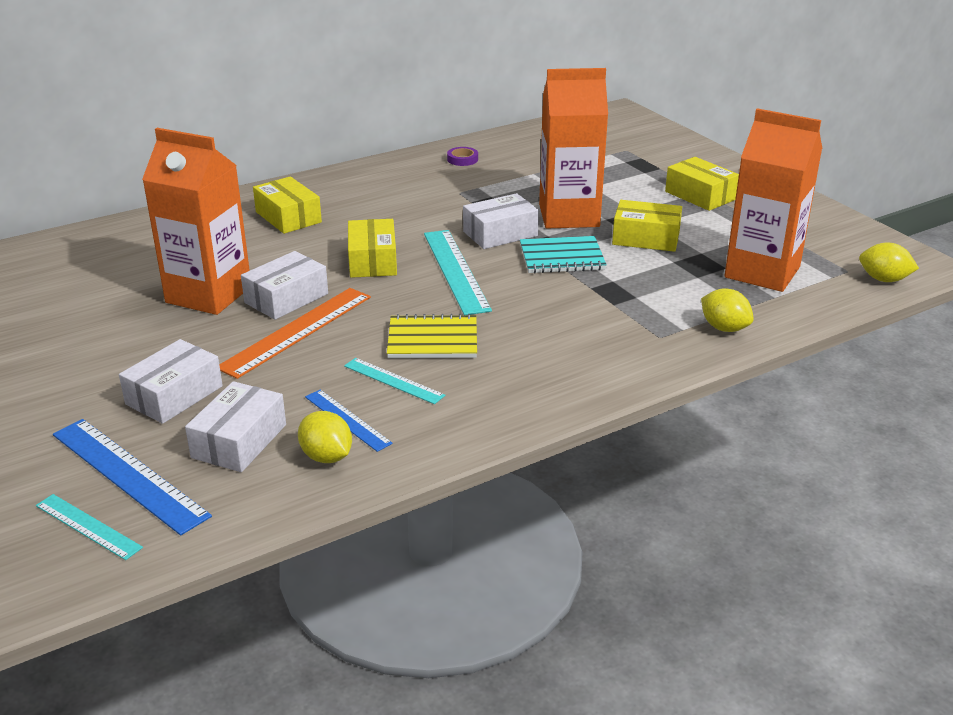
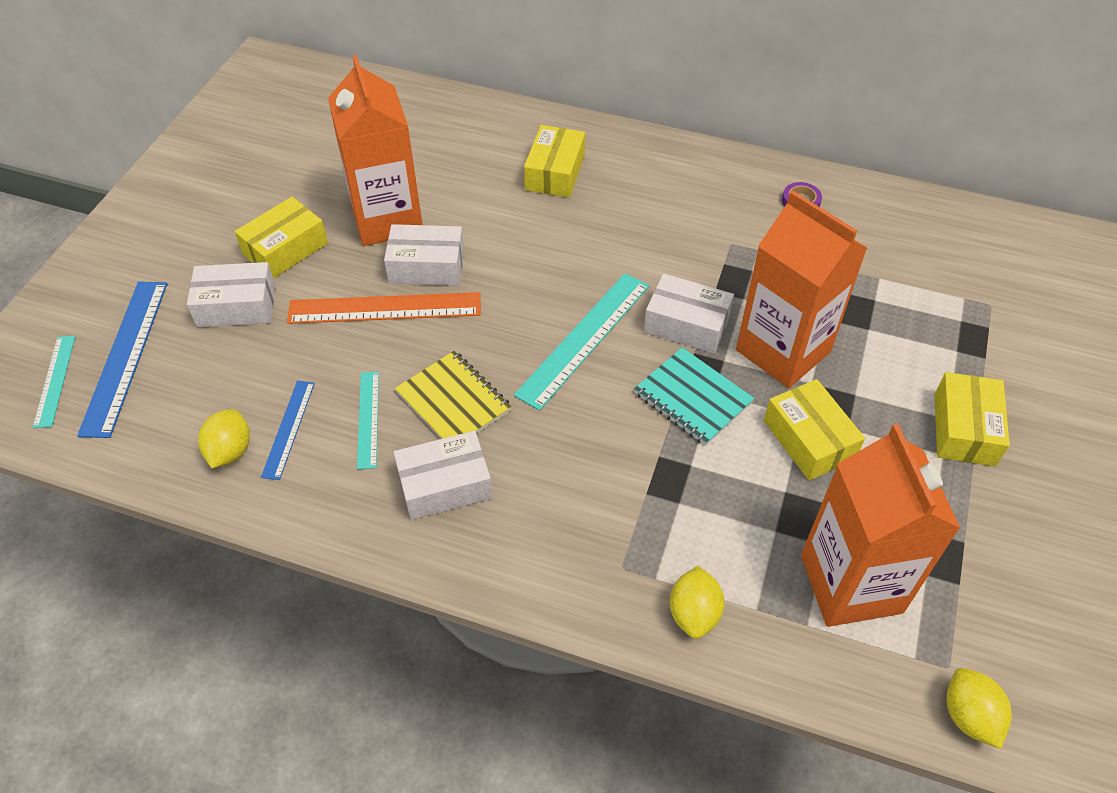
camera: 50 degrees right, 20 degrees up
(239, 441) = (210, 385): white box -> white box (445, 485)
(372, 261) = (541, 274): yellow box -> yellow box (285, 249)

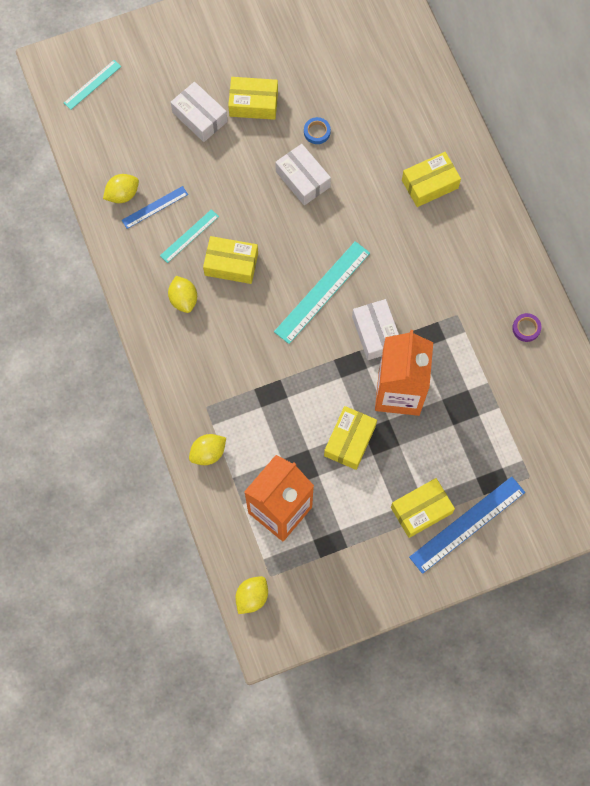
camera: 50 degrees right, 20 degrees up
(125, 356) = (130, 99): blue ruler -> blue ruler (467, 524)
(385, 308) = (258, 184): orange ruler -> none
(387, 219) = (317, 132): orange carton -> blue tape
(445, 485) = (183, 299): white box -> yellow lemon
(453, 402) = (231, 264): yellow notebook -> yellow box
(584, 339) = (322, 292): turquoise ruler -> turquoise ruler turned 45 degrees counterclockwise
(693, 398) = (329, 370): turquoise notebook -> none

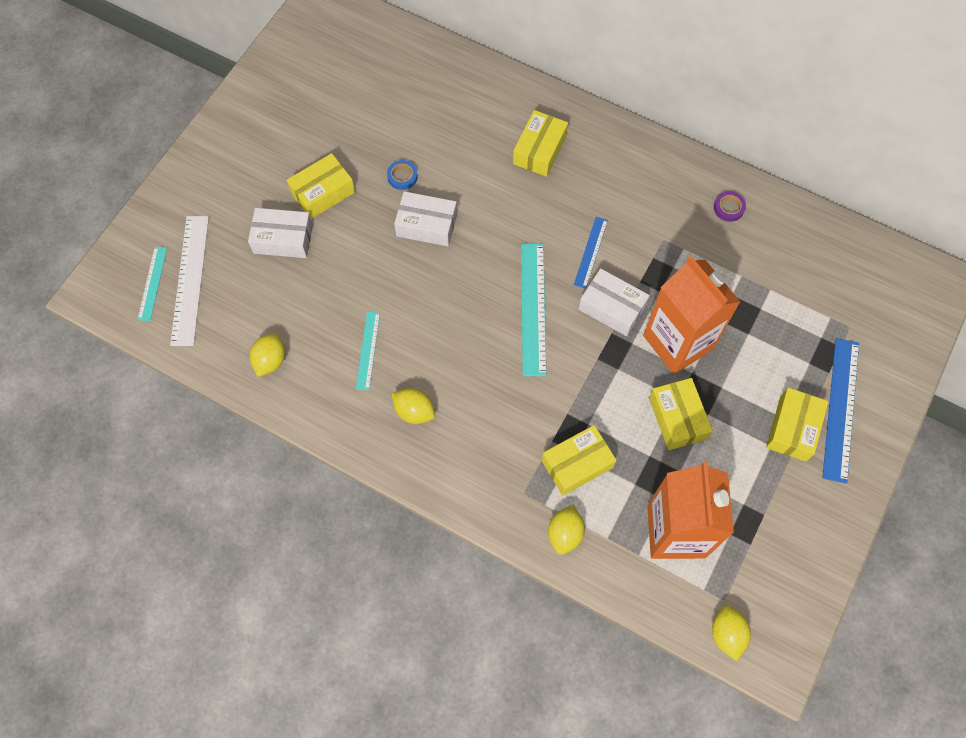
camera: 40 degrees left, 5 degrees down
(117, 100) = (190, 279): none -> white ruler
(154, 207) = (312, 349): blue ruler -> blue ruler (590, 252)
(231, 264) = (429, 346): yellow box -> yellow box (577, 464)

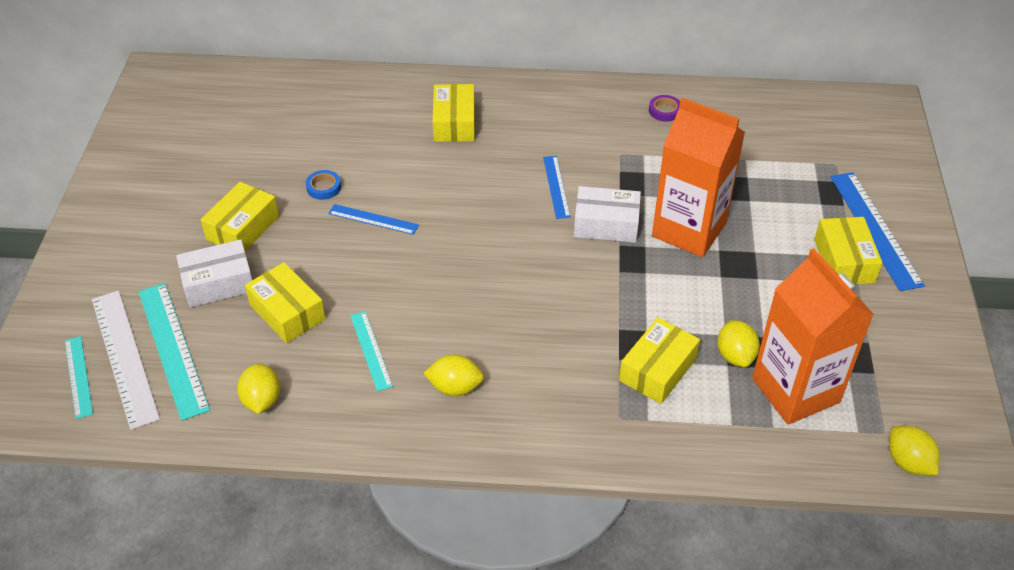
camera: 25 degrees left, 20 degrees down
(426, 225) = (373, 219): white box -> blue ruler
(533, 308) = (527, 251): turquoise ruler -> turquoise ruler (172, 349)
(565, 533) = (685, 438): yellow lemon -> yellow lemon (735, 355)
(677, 418) = (730, 292): yellow box -> yellow box (287, 312)

